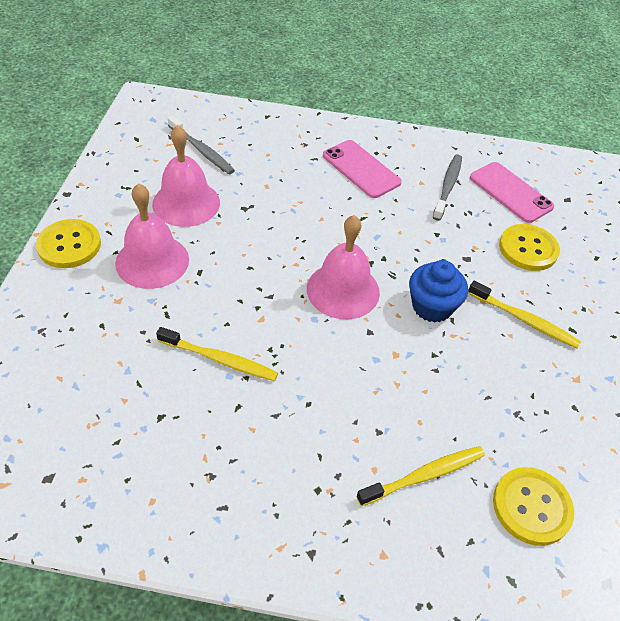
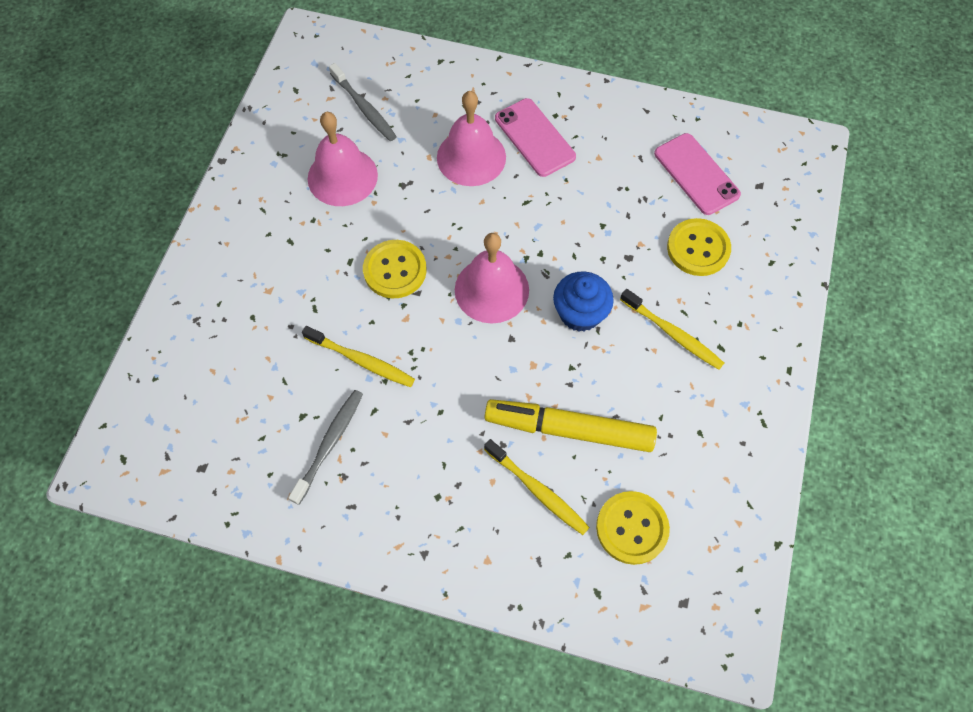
camera: 10 degrees right, 15 degrees up
(69, 245) = (223, 224): yellow button -> yellow button (395, 270)
(152, 261) = (304, 246): pink bell -> pink bell (471, 157)
(424, 475) = (538, 491): yellow toothbrush -> yellow toothbrush turned 60 degrees clockwise
(444, 412) = (569, 429): none -> yellow marker
(448, 186) = (627, 164): grey toothbrush -> grey toothbrush (330, 444)

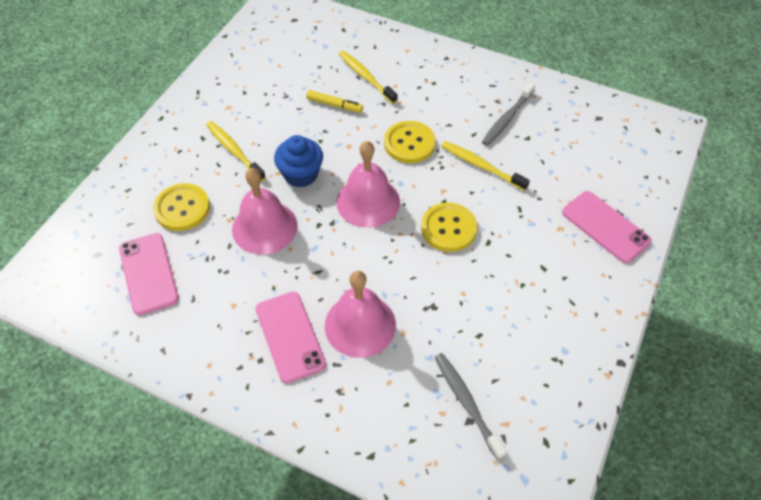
camera: 170 degrees left, 10 degrees down
(216, 300) = (605, 226): none -> pink phone
(342, 176) = (493, 324): pink bell -> pink bell (264, 227)
(569, 429) = (334, 105): yellow marker -> yellow marker, size x0.48
(632, 528) = (311, 53): yellow button -> yellow button (409, 143)

